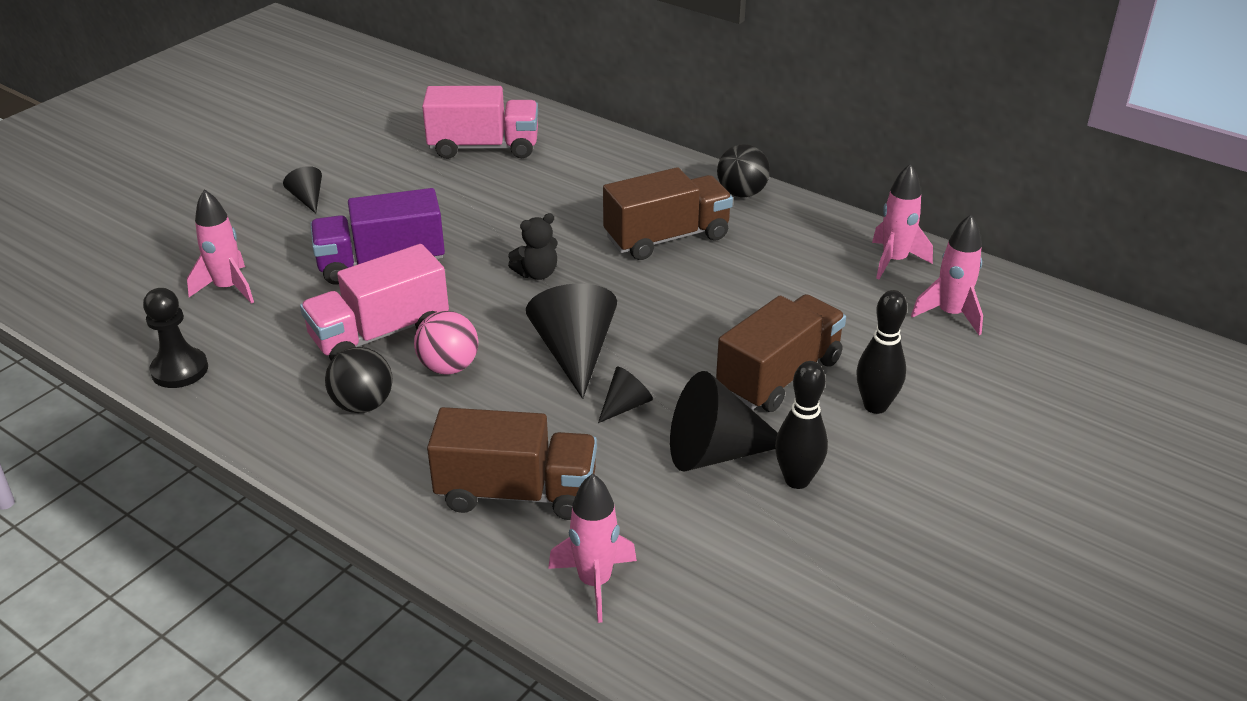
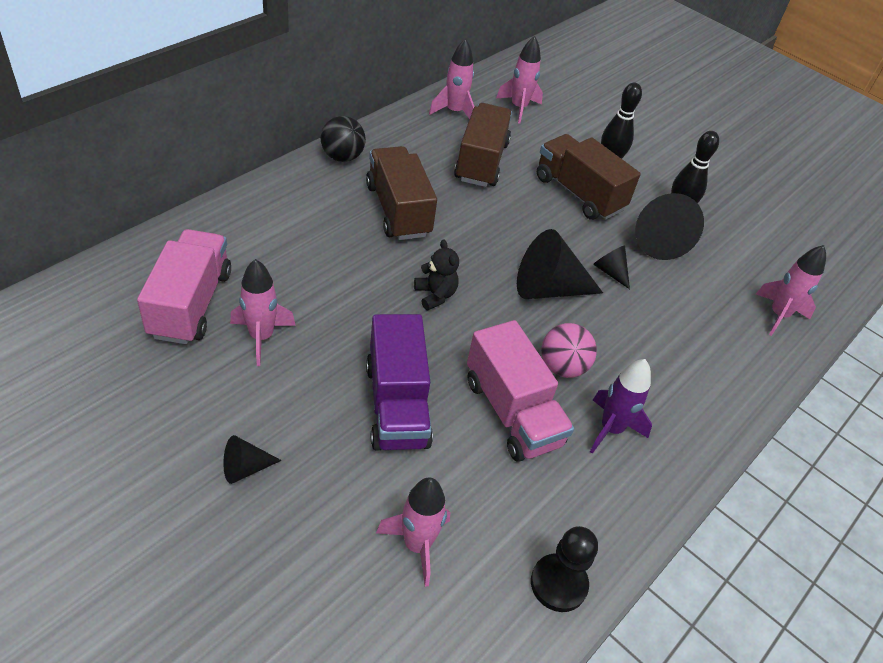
camera: 90 degrees left, 10 degrees up
(363, 405) = (611, 429): black ball -> purple rocket
(452, 185) = (261, 337): none -> pink rocket
(516, 493) = (704, 342): brown truck -> brown truck (481, 162)

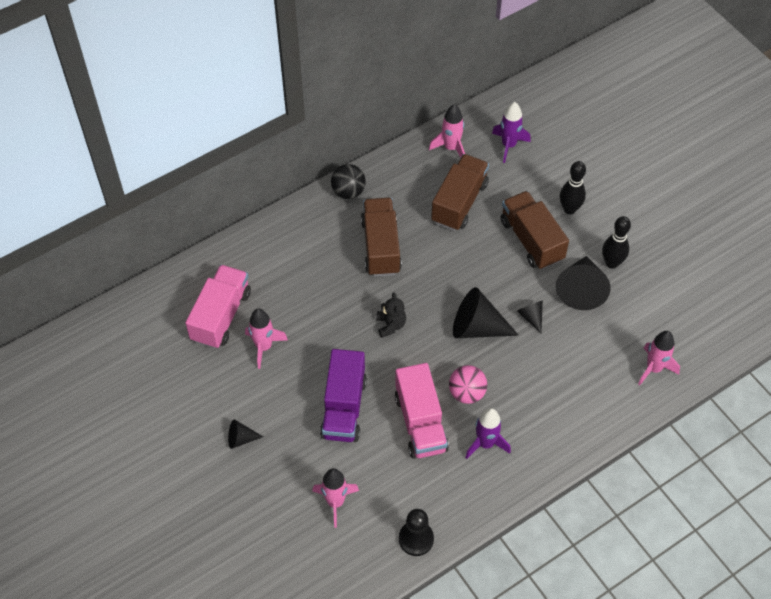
camera: 20 degrees right, 10 degrees up
(518, 108) = (508, 145): pink rocket -> purple rocket

